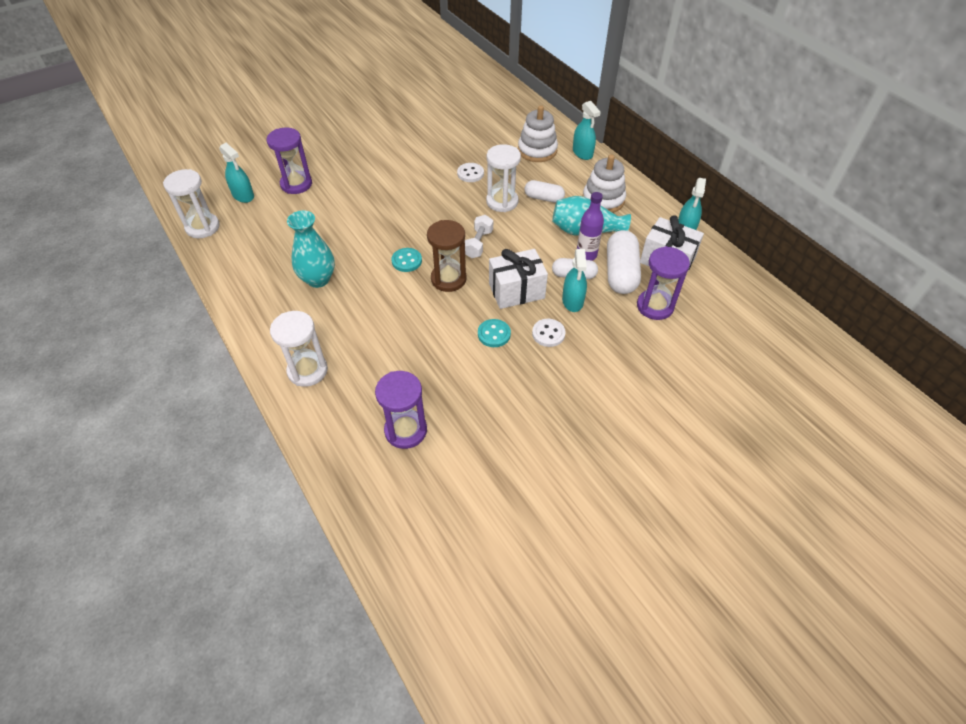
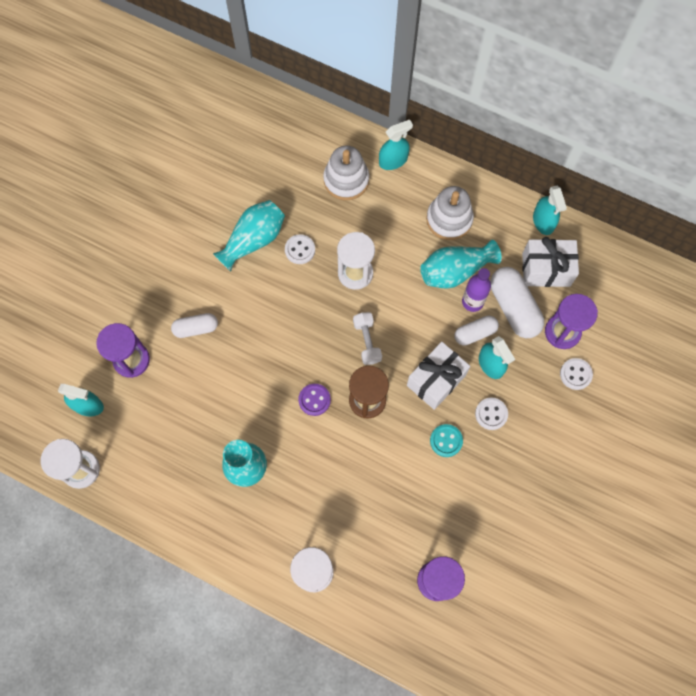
camera: 30 degrees left, 20 degrees up
(406, 261) = (314, 400): turquoise button -> purple button
(441, 156) = (253, 240): none -> turquoise vase
(543, 198) = (392, 247): white capsule -> white capsule (196, 328)
(582, 153) = (393, 160): turquoise spray bottle -> turquoise spray bottle turned 60 degrees counterclockwise
(648, 340) = (575, 374): none -> white button

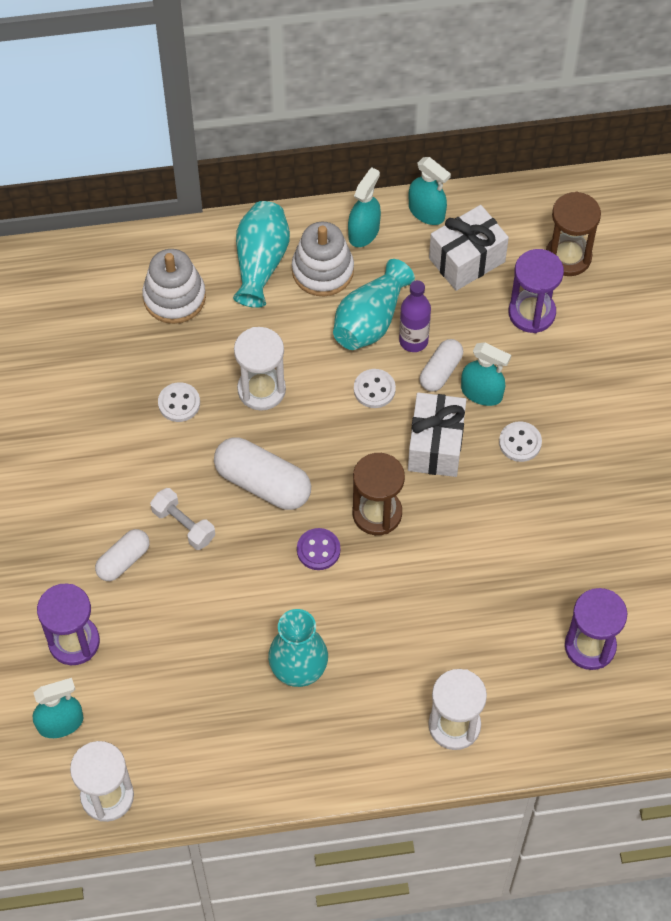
camera: 35 degrees left, 10 degrees down
(253, 240) = (117, 425): turquoise vase -> turquoise vase (260, 262)
(367, 341) = (330, 453): white dumbbell -> white dumbbell (183, 525)
(393, 160) = (212, 245): turquoise spray bottle -> turquoise spray bottle (364, 232)
(446, 441) = (493, 500): turquoise button -> none
(514, 307) = (462, 319): white capsule -> white capsule (263, 483)
(575, 374) = (577, 347): white button -> white button (374, 389)
(614, 309) = (568, 257): none -> brown hourglass

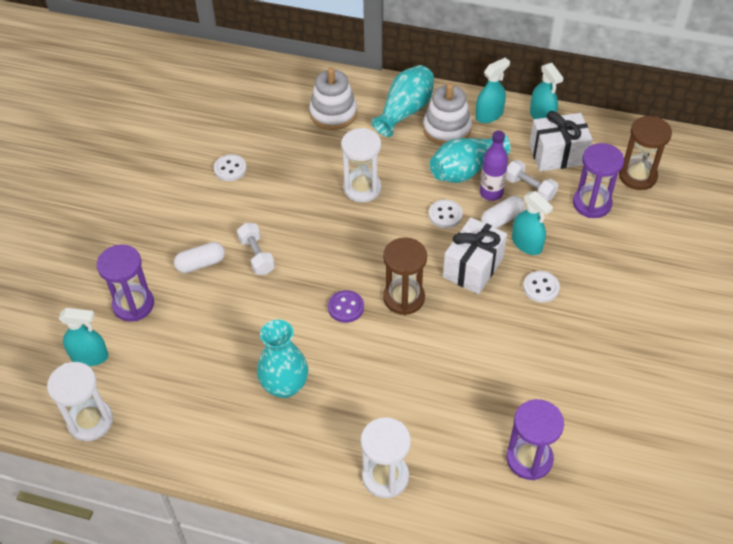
camera: 25 degrees right, 10 degrees down
(179, 403) = (299, 178): white button -> white button (230, 169)
(263, 483) = (329, 248): white capsule -> none
(454, 318) = (529, 188): none -> white dumbbell

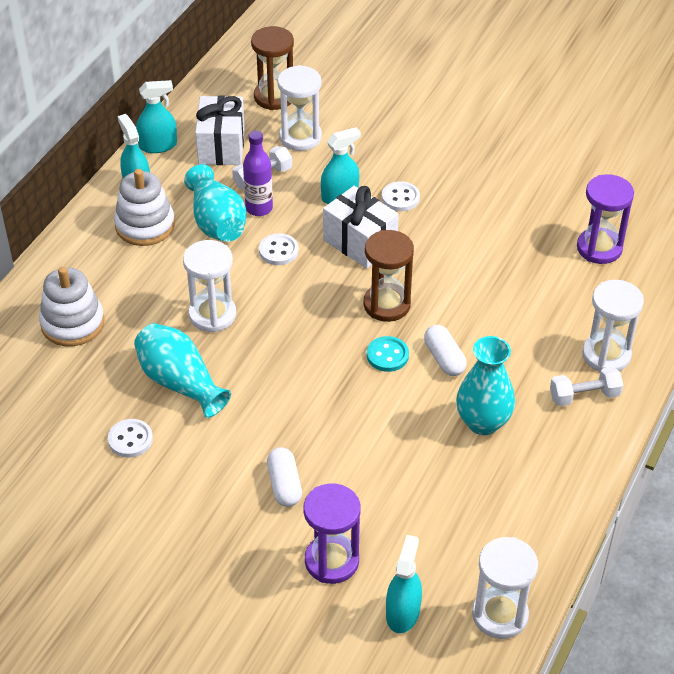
camera: 80 degrees left, 5 degrees down
(256, 256) = (288, 427): white dumbbell -> white dumbbell (584, 396)
(346, 307) = (387, 355): purple button -> turquoise button
(405, 111) = (98, 256): turquoise vase -> turquoise vase (180, 382)
(502, 219) = (300, 207): white capsule -> white capsule (444, 358)
(591, 203) = (300, 137): purple hourglass -> white hourglass

